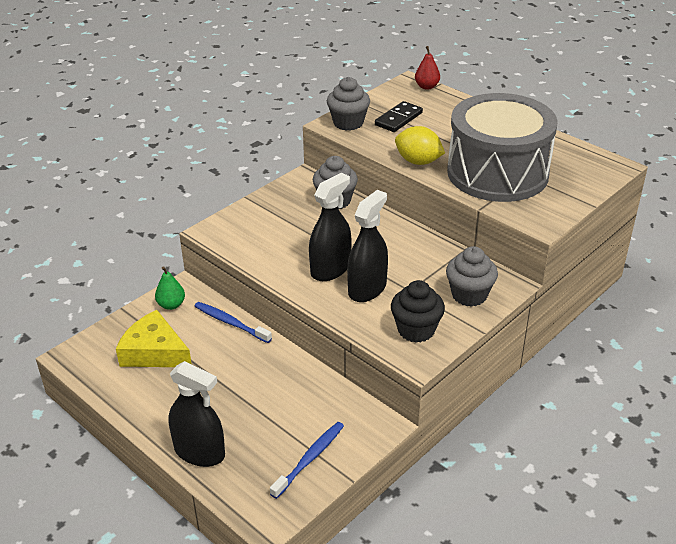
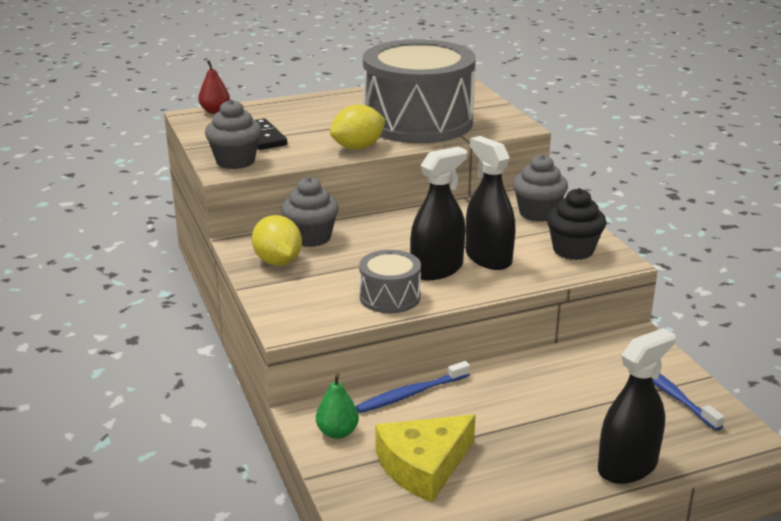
camera: 65 degrees left, 10 degrees down
(275, 259) = (390, 297): none -> grey drum
(290, 199) = (278, 262): none -> yellow lemon
(330, 269) = (437, 269): black spray bottle -> black spray bottle turned 75 degrees clockwise

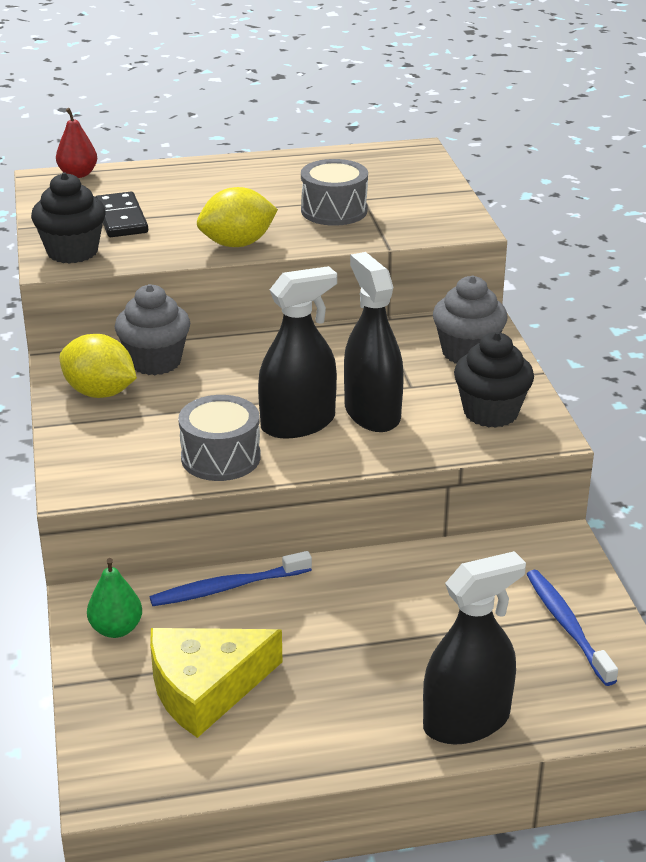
camera: 10 degrees right, 5 degrees up
(235, 161) = (72, 252): grey cupcake -> black cupcake
(278, 262) = (100, 392): yellow lemon -> yellow lemon turned 45 degrees counterclockwise
(418, 122) = (334, 210): grey drum -> grey drum, size x0.45

